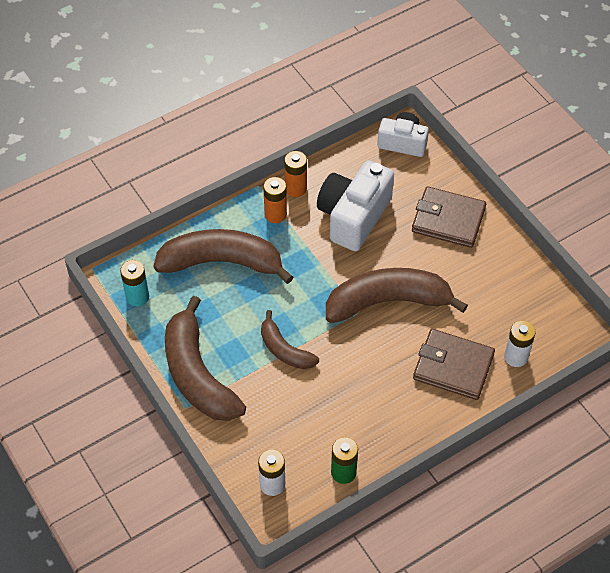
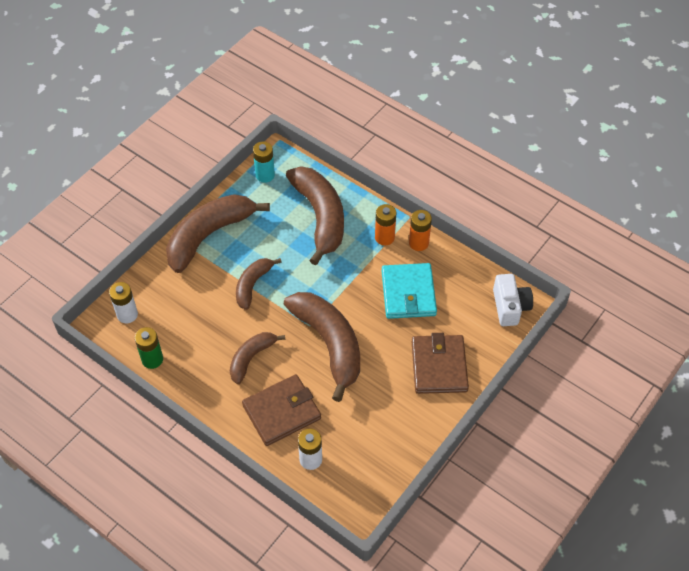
camera: 70 degrees right, 0 degrees up
(353, 216) = (408, 293): white camera -> turquoise wallet
(378, 376) = (251, 358): none -> brown banana
(453, 367) = (281, 412): brown wallet -> brown wallet turned 60 degrees clockwise

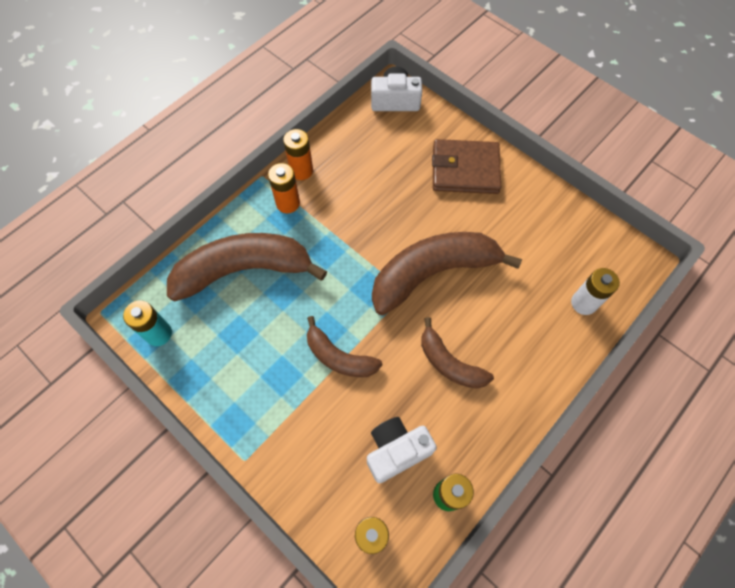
camera: 85 degrees left, 10 degrees up
(183, 326) = (396, 451): none -> white camera
(209, 235) = (248, 413): brown banana -> none
(281, 412) = (524, 331): brown wallet -> none
(408, 293) = (369, 187): turquoise wallet -> none

